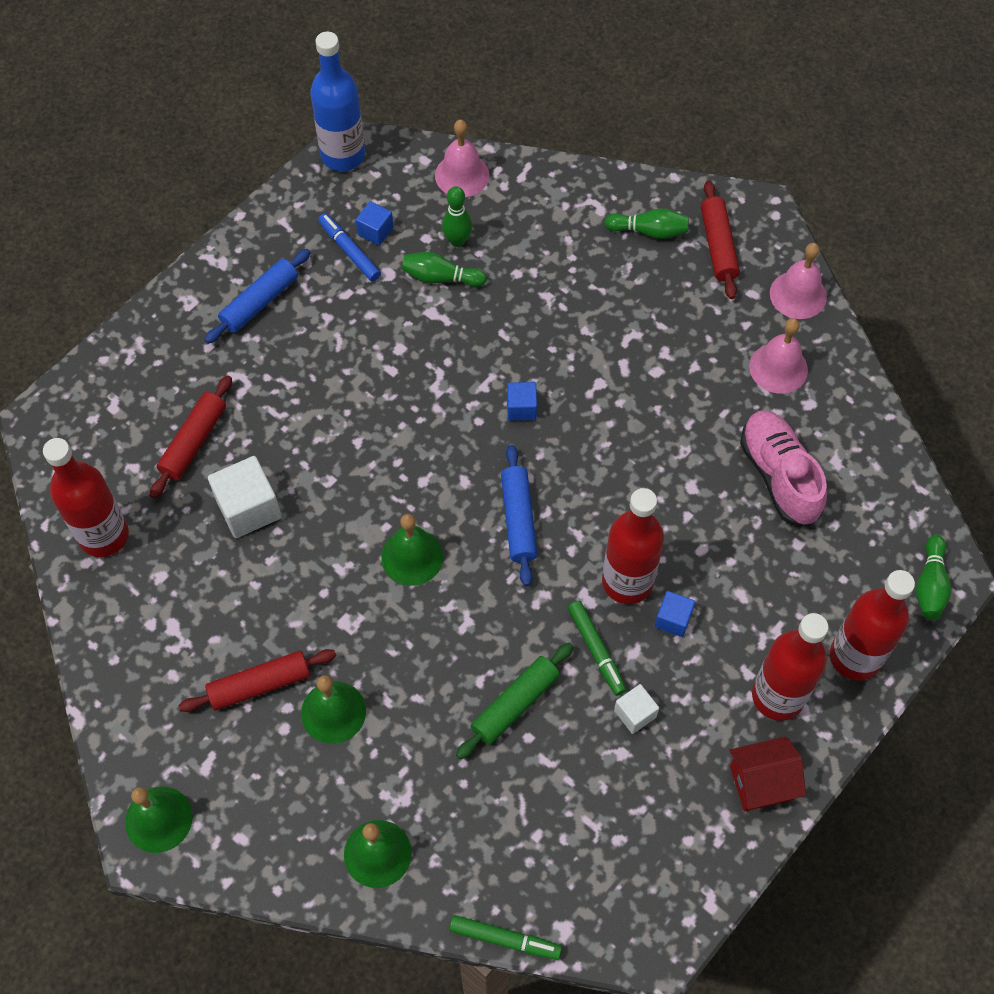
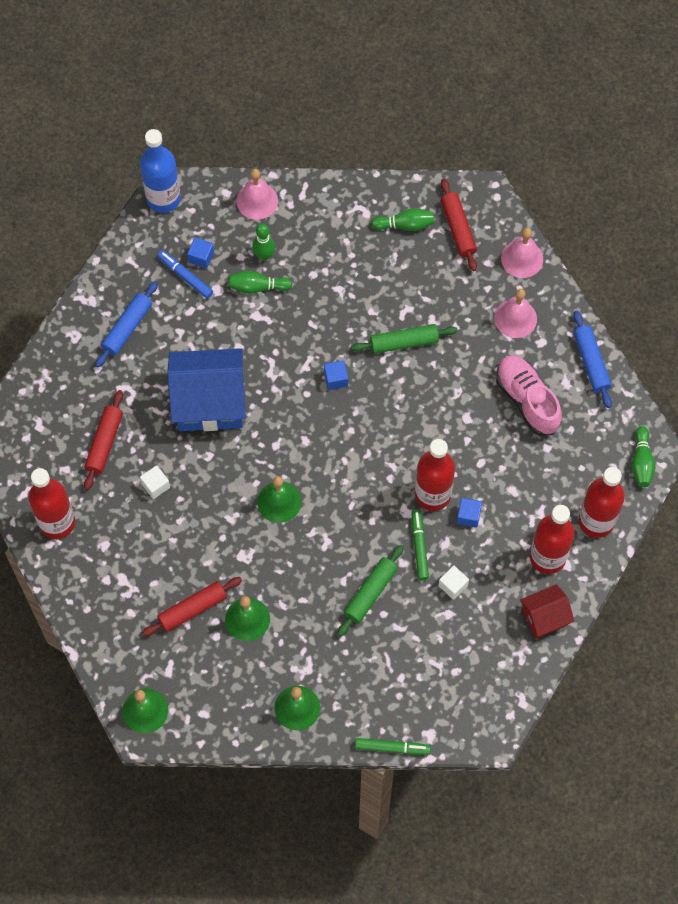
camera: 10 degrees left, 5 degrees up
(248, 508) = (155, 485): white cube -> white cube, size x0.57
(345, 411) = (209, 402): none -> blue house
(518, 519) = (349, 462): blue rolling pin -> blue rolling pin (591, 362)
(596, 650) = (419, 546): green marker -> green marker turned 150 degrees counterclockwise
(622, 375) = (404, 342): none -> green rolling pin

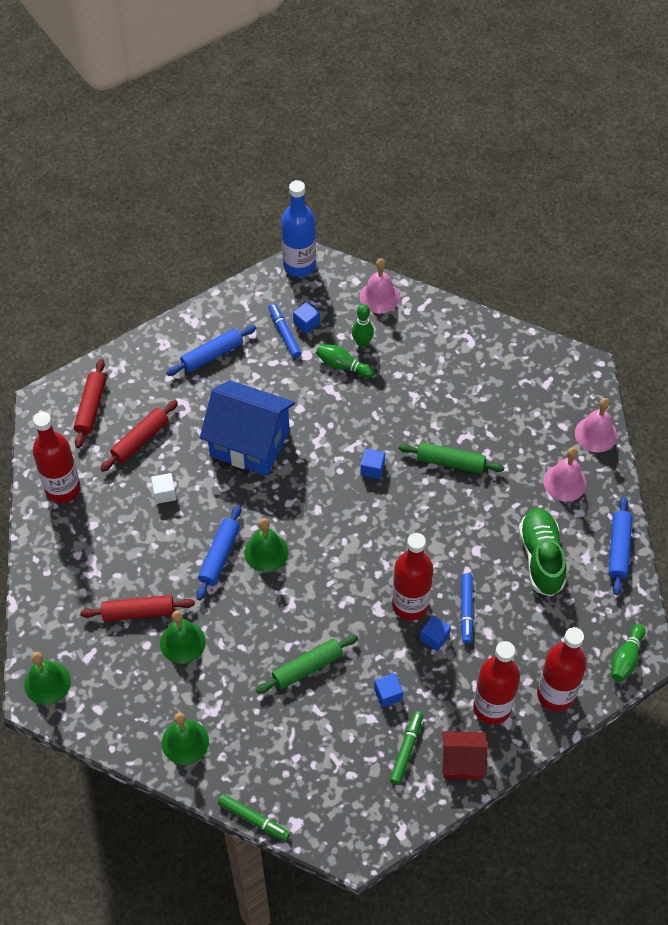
camera: 25 degrees right, 10 degrees down
(238, 524) = (219, 556): none -> blue rolling pin
(405, 225) = (501, 365): green bowling pin -> none
(419, 546) = (374, 645): green marker -> green marker (406, 749)
(453, 585) = (388, 694): white cube -> blue cube
(458, 228) = (548, 386): red rolling pin -> red rolling pin (91, 407)
(484, 478) = (466, 610): none -> blue marker
(527, 400) = (541, 557): pink shoe -> green shoe

